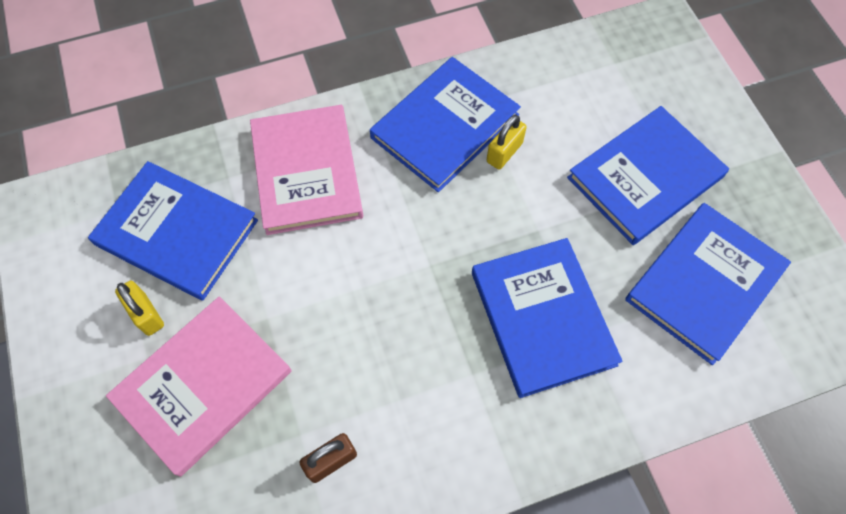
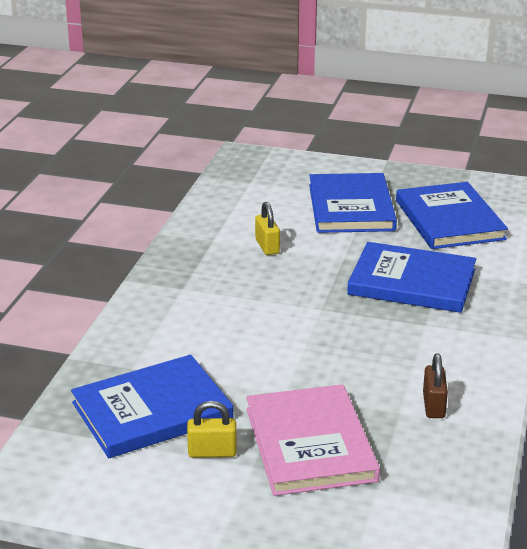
camera: 55 degrees left, 35 degrees down
(306, 172) = (176, 330): pink book -> none
(445, 126) = (214, 260): blue book -> none

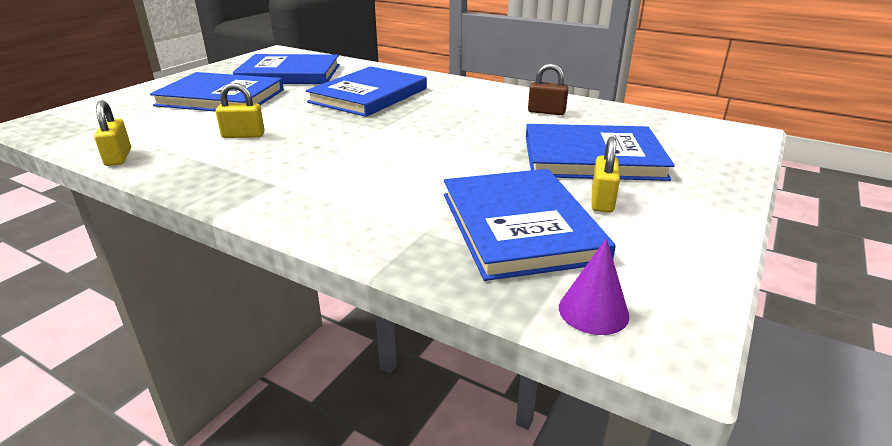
camera: 75 degrees left, 0 degrees up
(47, 451) = (593, 311): none -> purple cone
(200, 211) = (118, 157): none -> yellow padlock
(310, 444) = (592, 157): pink book -> blue book

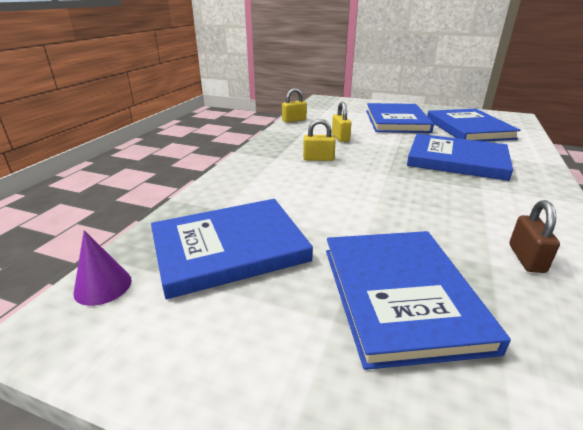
camera: 80 degrees right, 0 degrees up
(602, 201) = (286, 299): yellow padlock -> yellow padlock (318, 159)

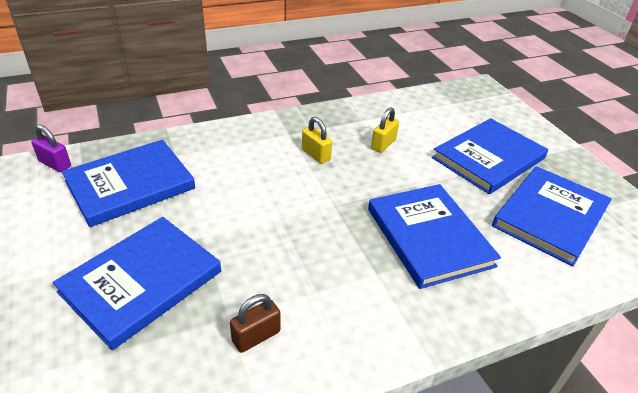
camera: 45 degrees right, 10 degrees up
(103, 286) = (55, 164): purple cone -> purple padlock
(229, 248) = (130, 185): blue book -> blue book turned 60 degrees counterclockwise
(294, 120) = (388, 100): yellow padlock -> none

